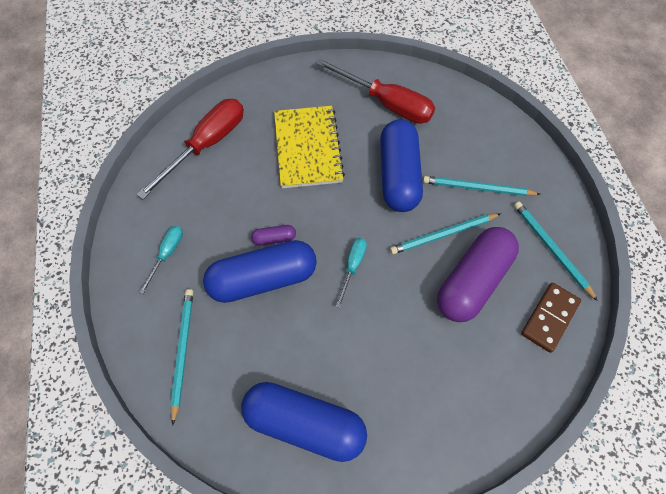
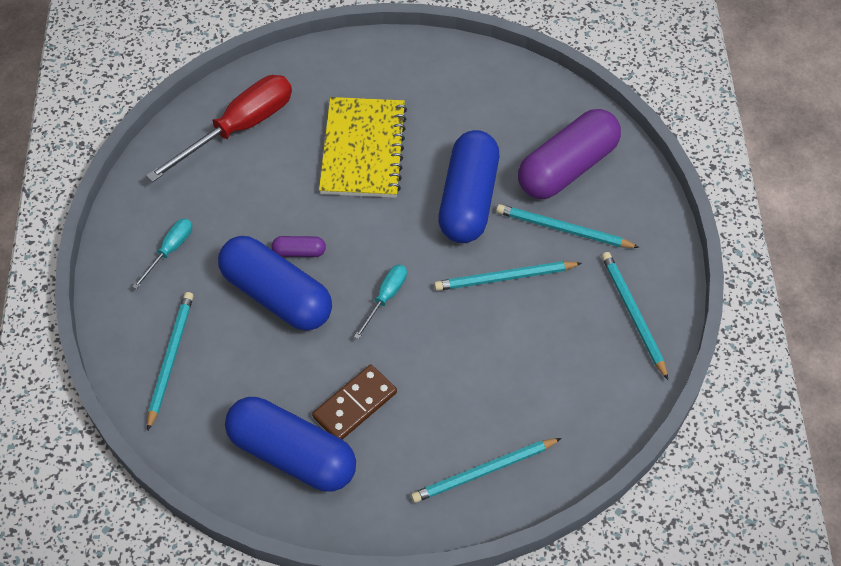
camera: 10 degrees right, 5 degrees down
(263, 279) = (276, 295): blue capsule -> blue capsule turned 45 degrees clockwise
(386, 103) = (476, 107): red screwdriver -> none
(471, 410) = (483, 472): none -> turquoise pencil
(473, 281) = (525, 336): purple capsule -> purple capsule (567, 167)
(549, 318) = (605, 390): brown domino -> brown domino (355, 404)

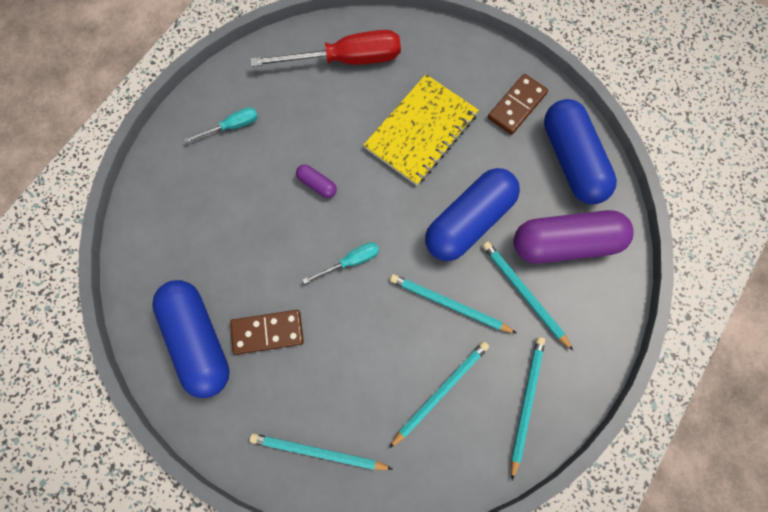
camera: 35 degrees right, 15 degrees up
(170, 359) = (173, 210): turquoise pencil -> turquoise pencil (440, 392)
(276, 295) = (277, 209): blue capsule -> blue capsule (572, 160)
(435, 79) = (516, 106): none -> brown domino

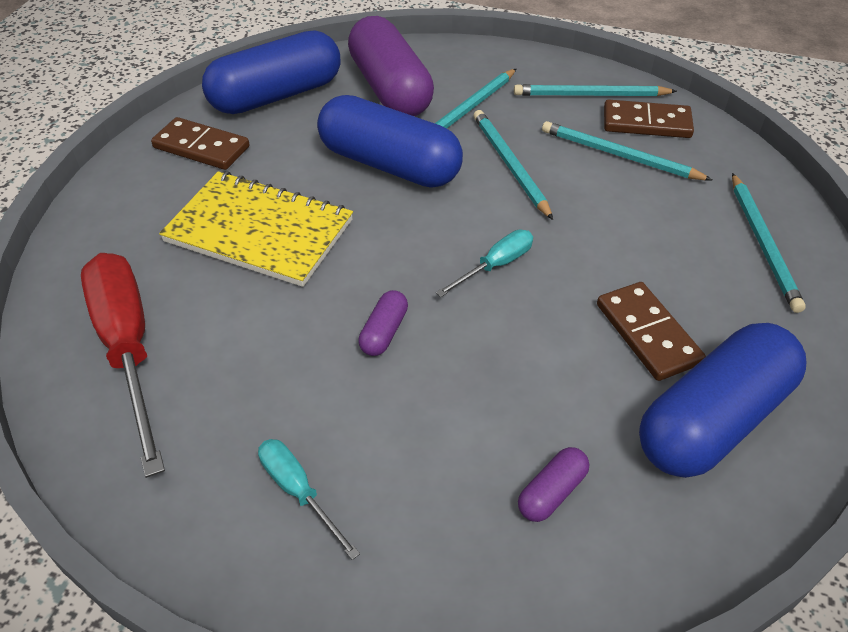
camera: 105 degrees left, 25 degrees down
(188, 239) = (551, 492): none -> purple capsule
(350, 262) = (495, 265): turquoise screwdriver -> turquoise screwdriver turned 90 degrees clockwise
(449, 304) = (509, 165): turquoise pencil -> turquoise pencil turned 150 degrees clockwise
(477, 434) = (646, 123): none -> brown domino

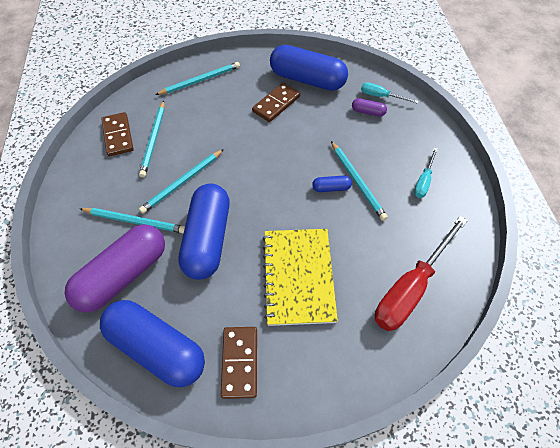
camera: 115 degrees left, 10 degrees up
(384, 332) = (331, 188): purple capsule -> blue capsule
(495, 265) = (265, 163): turquoise screwdriver -> turquoise screwdriver (381, 96)
(590, 95) = (96, 166): turquoise pencil -> turquoise pencil (357, 181)

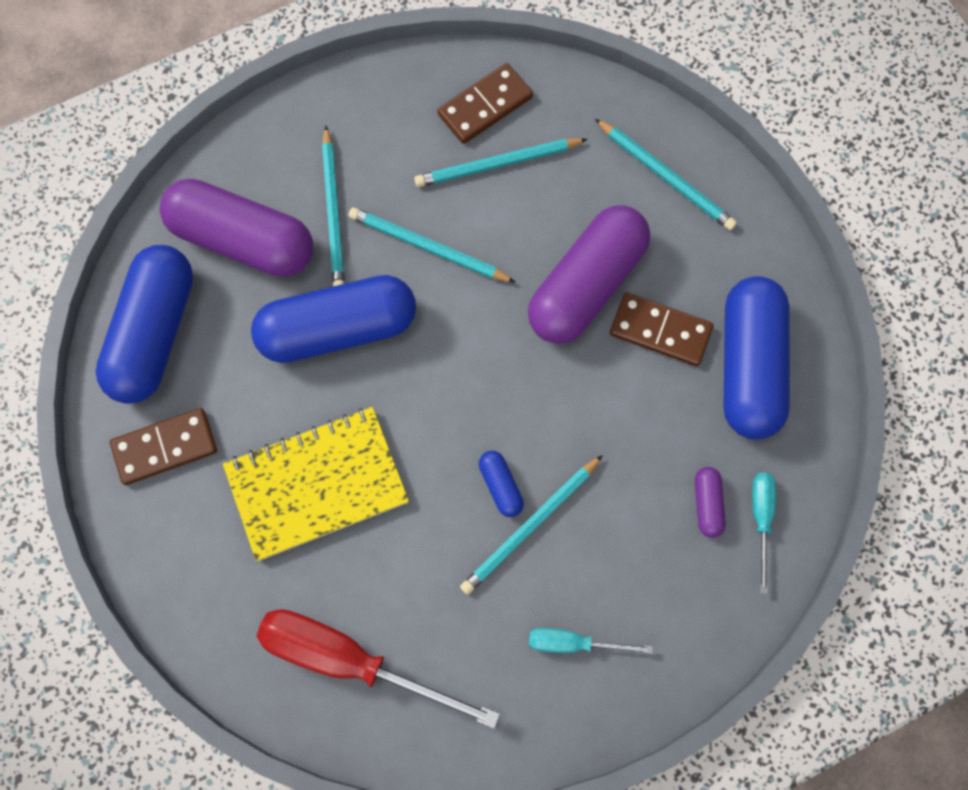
camera: 70 degrees right, 15 degrees up
(239, 124) = (586, 285): none -> purple capsule

